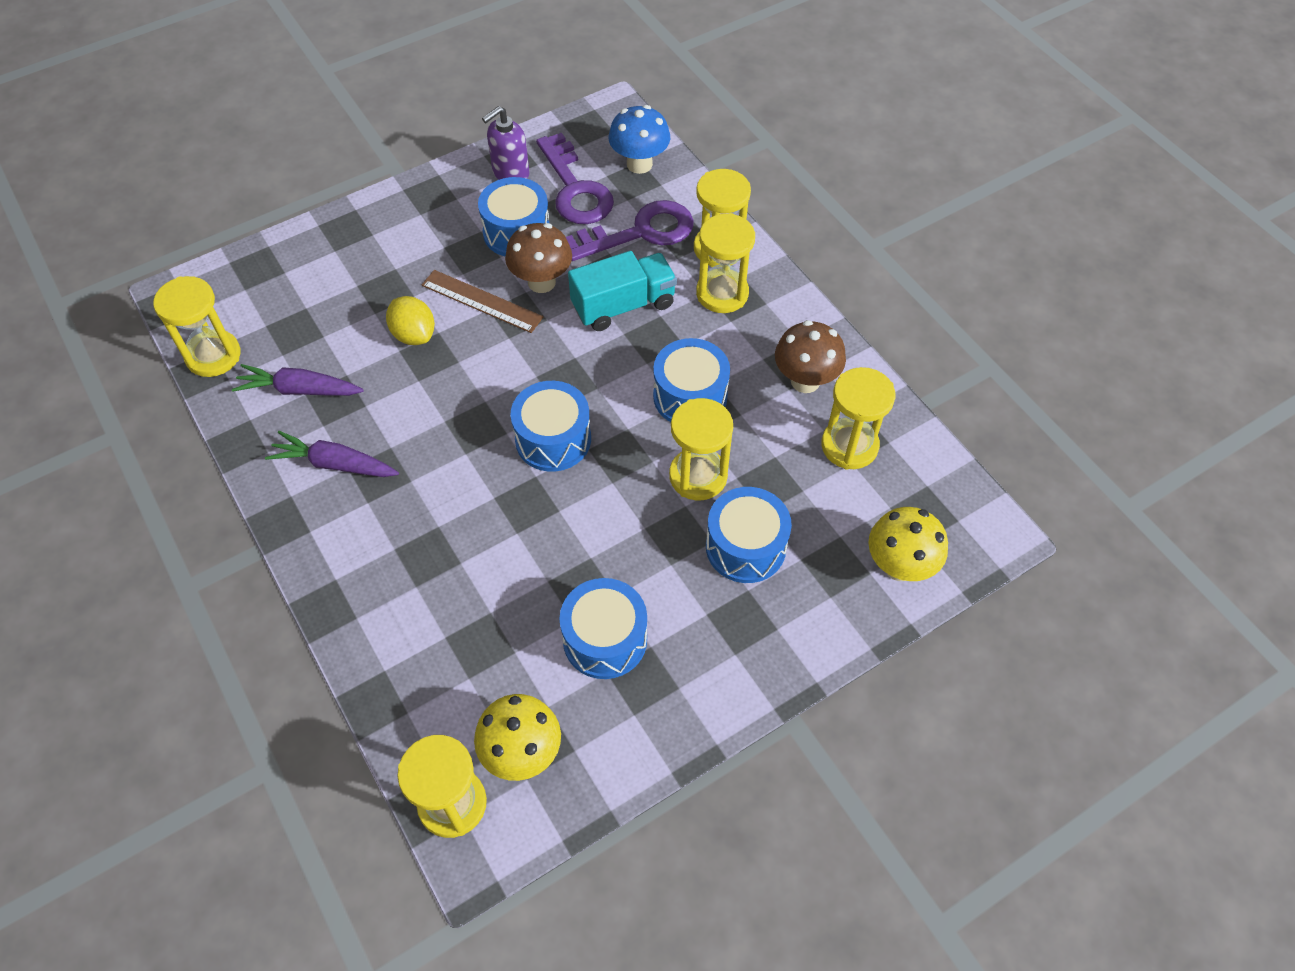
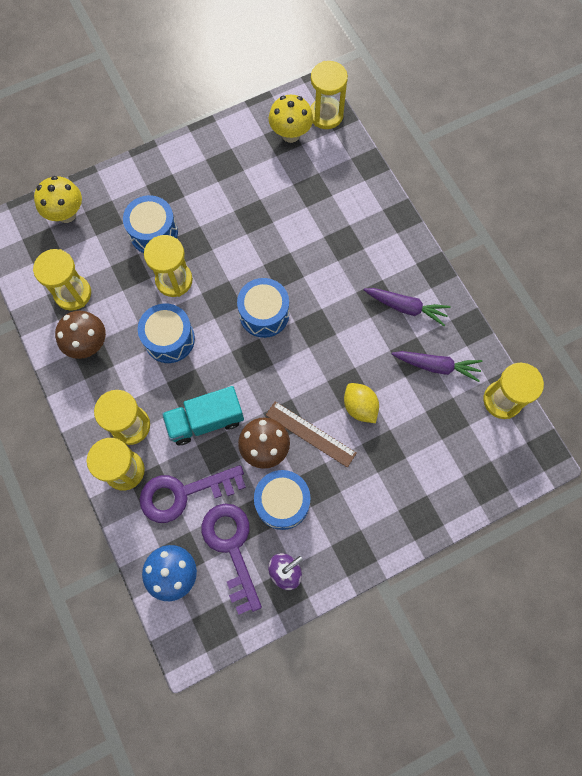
camera: 175 degrees left, 15 degrees up
(605, 639) = (242, 187): blue drum -> none

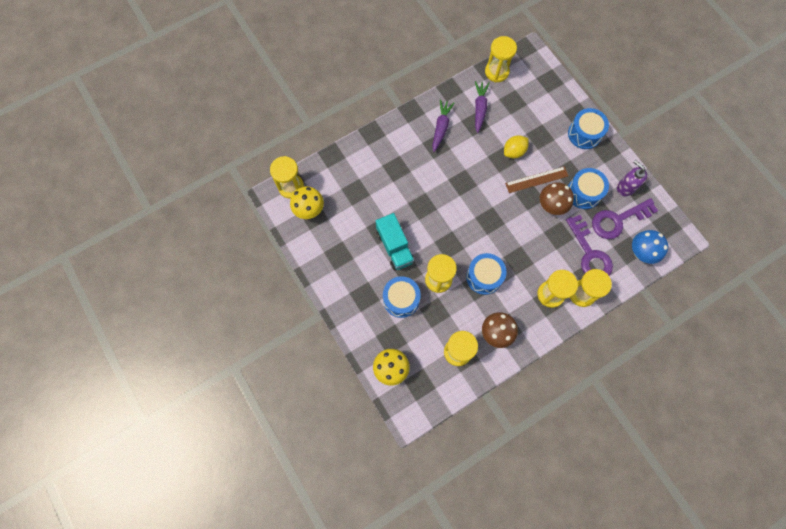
camera: 95 degrees left, 0 degrees up
(205, 421) = (539, 245): turquoise truck -> turquoise truck (394, 247)
(264, 314) = (457, 215): blue drum -> blue drum (584, 134)
(310, 434) = (536, 179): brown ruler -> brown ruler turned 45 degrees clockwise

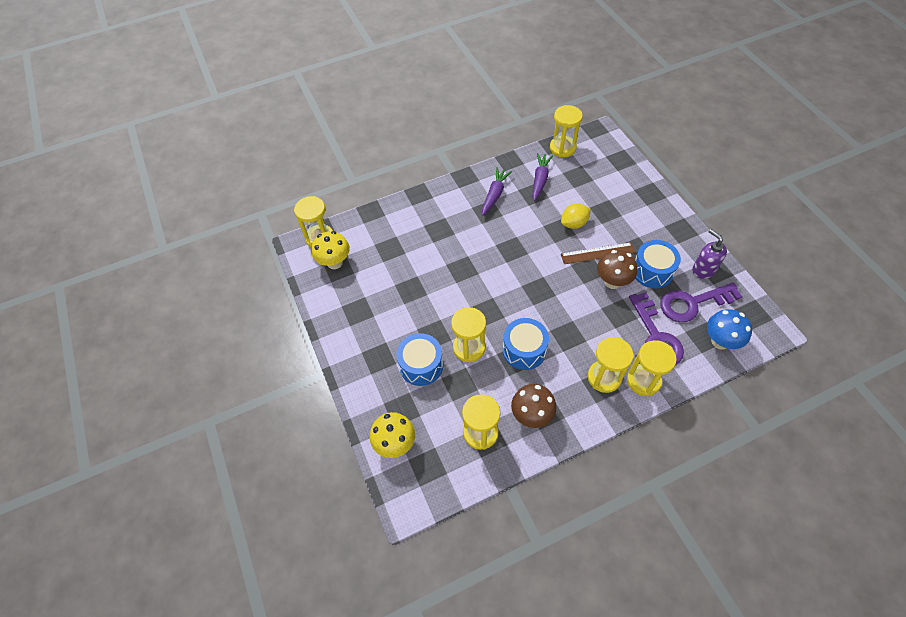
camera: 10 degrees right, 15 degrees down
(394, 247) = (423, 308): turquoise truck -> none
(584, 134) = (656, 212): blue drum -> none

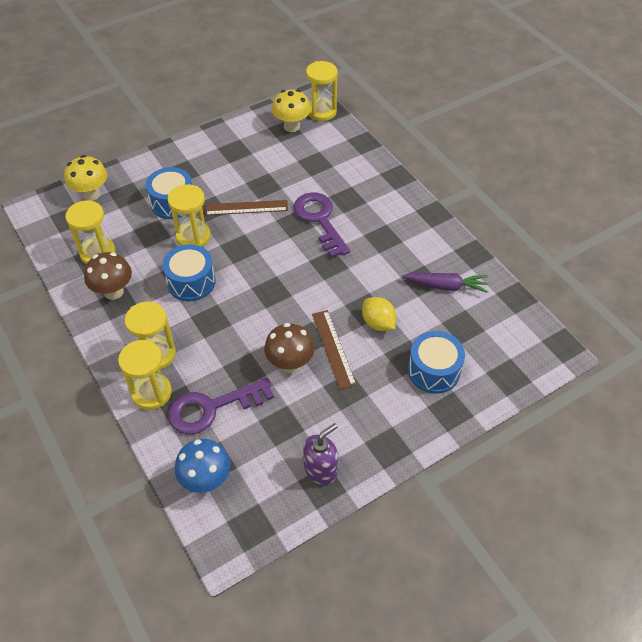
camera: 80 degrees right, 5 degrees down
(437, 304) = (246, 207): none -> brown ruler
(494, 194) = (411, 243): purple carrot -> none
(562, 148) = (512, 308): yellow hourglass -> none
(652, 271) = (311, 408): blue drum -> blue drum (433, 371)
(692, 303) = (264, 452): purple key -> purple key (320, 220)

